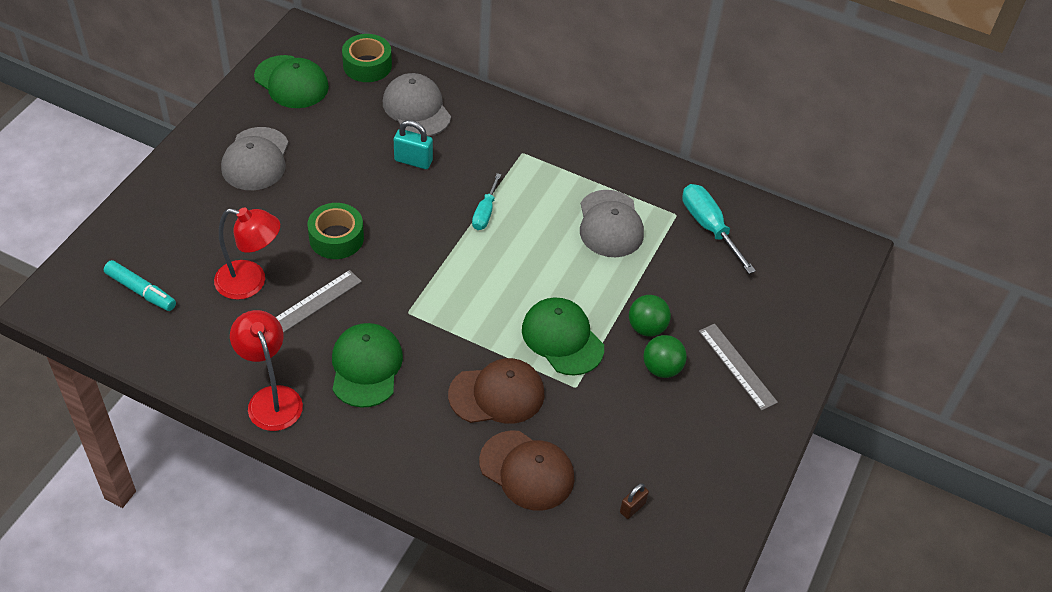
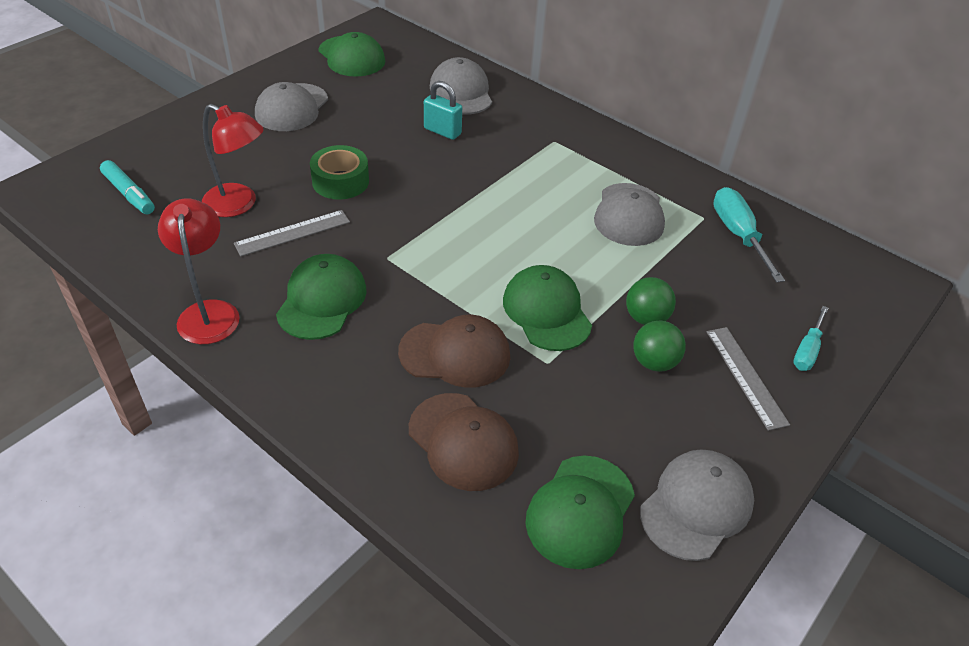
camera: 15 degrees right, 5 degrees down
(367, 65) = (427, 54): green tape -> none
(485, 212) = (499, 184): turquoise screwdriver -> turquoise screwdriver (807, 350)
(632, 508) = (580, 511): brown padlock -> green cap
(717, 484) = (696, 506): none -> grey cap

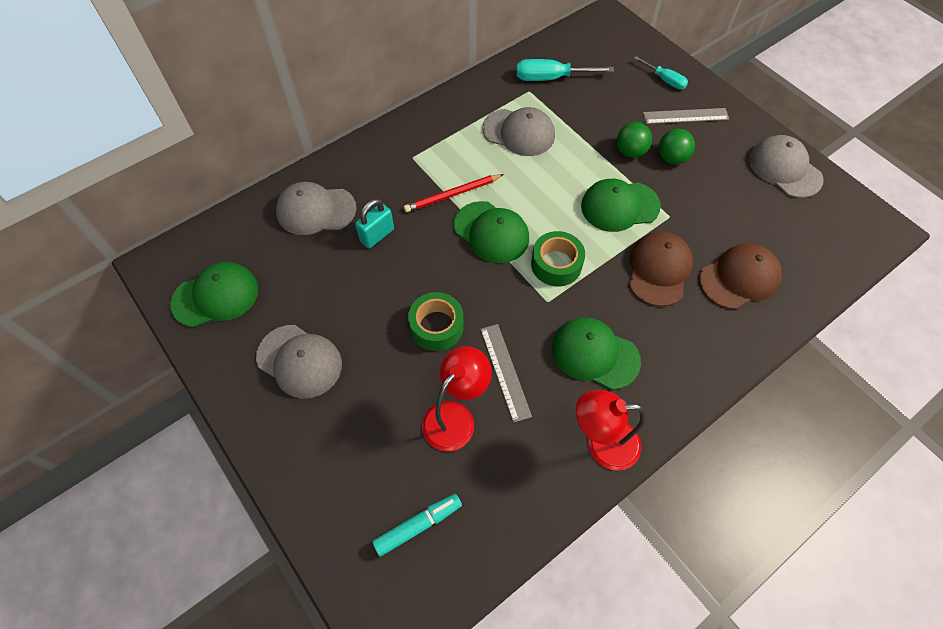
camera: 75 degrees left, 15 degrees up
(439, 261) = (556, 264): none -> green tape
(513, 174) = (452, 195): none -> red pencil
(580, 511) = (791, 225): green cap -> green cap (491, 232)

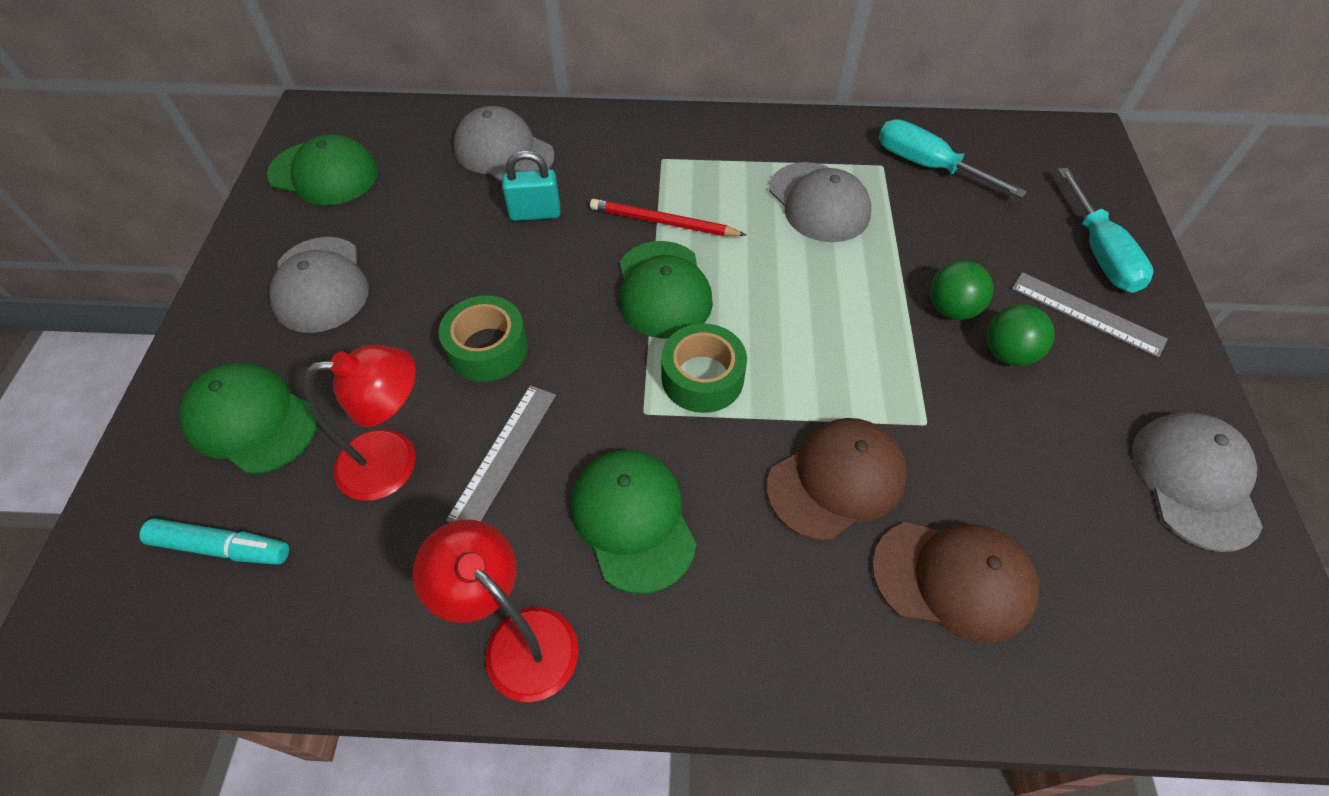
camera: 40 degrees right, 5 degrees down
(619, 206) = (864, 365): green cap -> green cap (251, 420)
(664, 80) = (1099, 252): turquoise screwdriver -> turquoise screwdriver, size x1.58

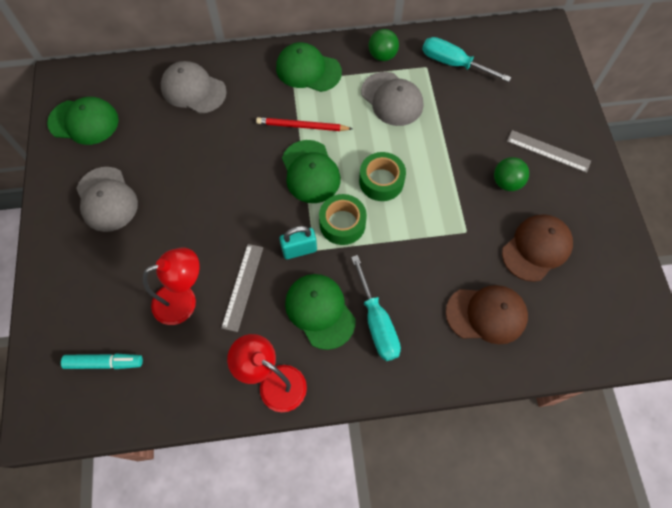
camera: 10 degrees left, 10 degrees up
(251, 420) = (95, 290): green cap -> green cap (308, 70)
(487, 348) = (217, 225): green tape -> green tape (381, 181)
(535, 213) = (223, 131): turquoise padlock -> turquoise padlock (299, 250)
(836, 480) = (422, 271): brown cap -> brown cap (536, 248)
(951, 309) = (474, 159): green ball -> green ball (382, 56)
(1099, 252) = (554, 110): turquoise screwdriver -> turquoise screwdriver (377, 322)
(1194, 481) = (604, 242): grey cap -> none

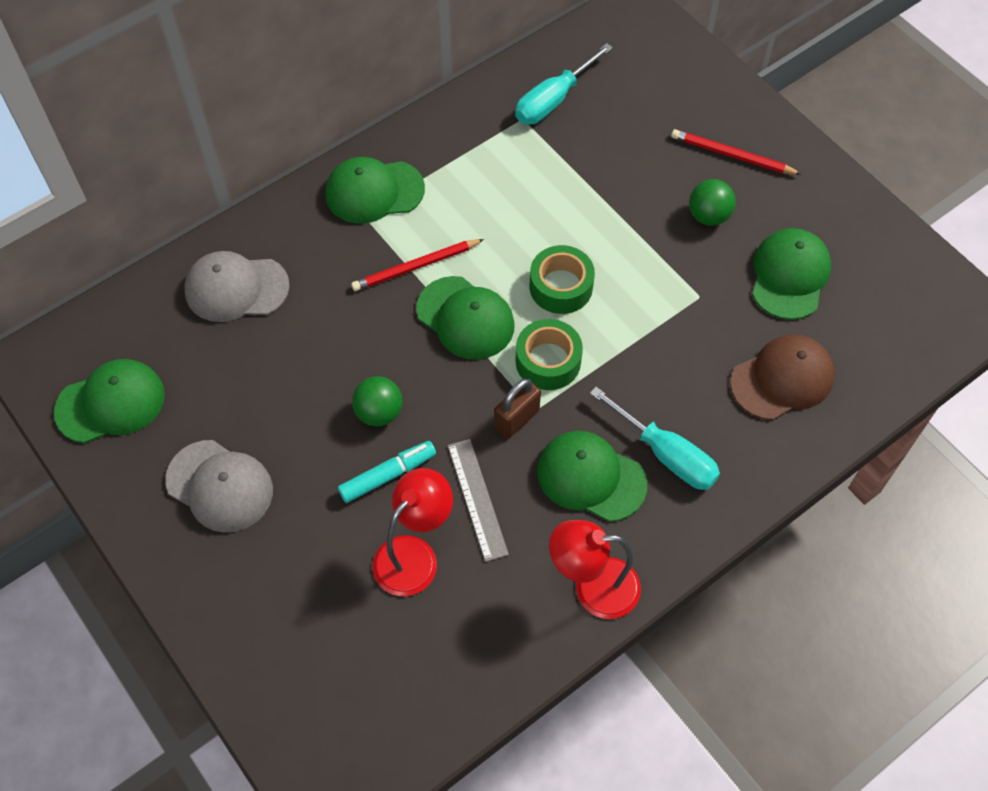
camera: 30 degrees left, 5 degrees down
(104, 363) = (367, 683): turquoise marker -> turquoise marker (388, 475)
(299, 250) = (517, 419): turquoise padlock -> brown padlock
(382, 56) = (458, 130): green ball -> green ball (379, 412)
(392, 99) = (506, 179): grey cap -> none
(453, 64) = (553, 100): turquoise screwdriver -> turquoise screwdriver turned 45 degrees counterclockwise
(536, 248) = (789, 275): brown cap -> green cap
(548, 151) = (732, 155): grey ruler -> red pencil

